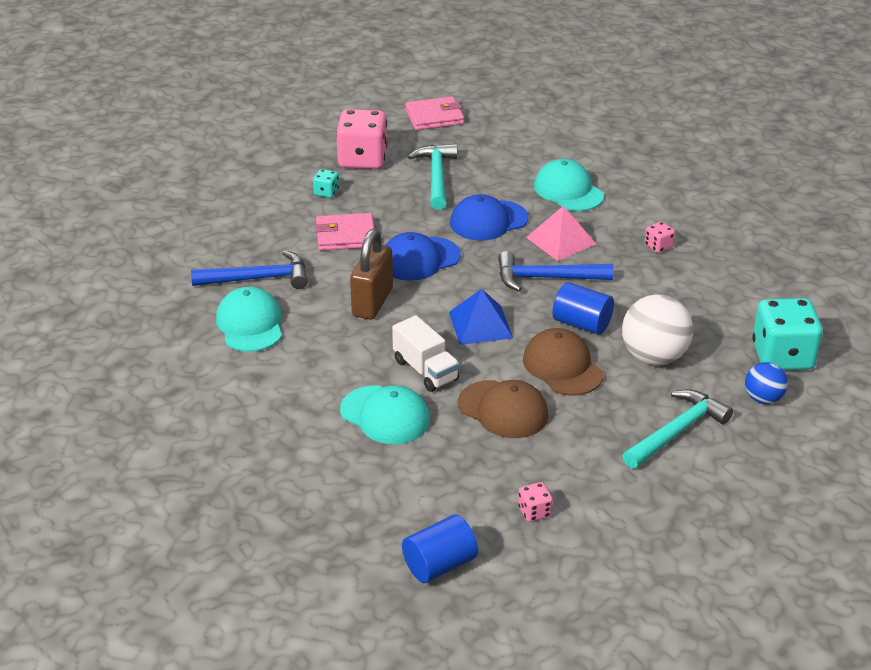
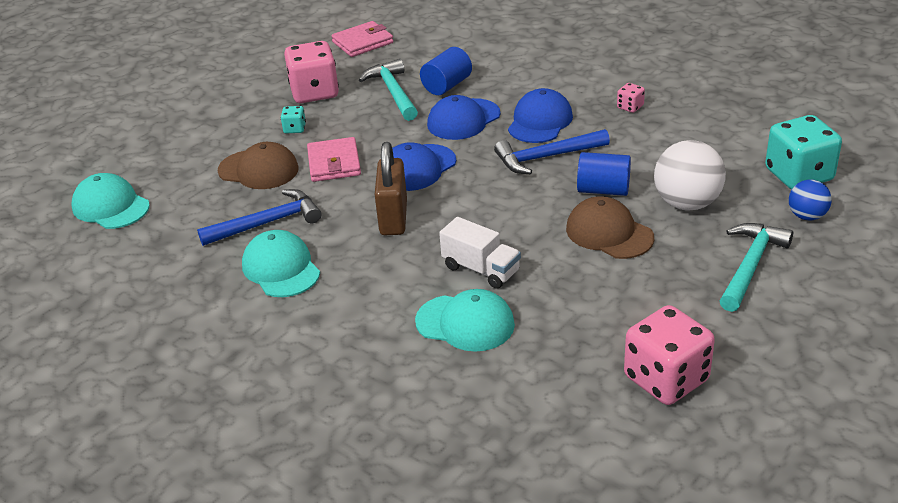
camera: 15 degrees left, 0 degrees up
(345, 236) = (334, 163): pink wallet -> pink wallet turned 75 degrees counterclockwise
(439, 565) = (604, 460): blue cylinder -> blue cylinder (447, 85)
(480, 325) = (509, 213): blue pyramid -> none
(503, 409) = (577, 287): brown cap -> brown cap (258, 170)
(534, 512) = (666, 379): pink dice -> pink dice, size x2.25
(561, 240) = (540, 121): pink pyramid -> blue cap
(568, 190) = (521, 78): turquoise cap -> turquoise cap (111, 206)

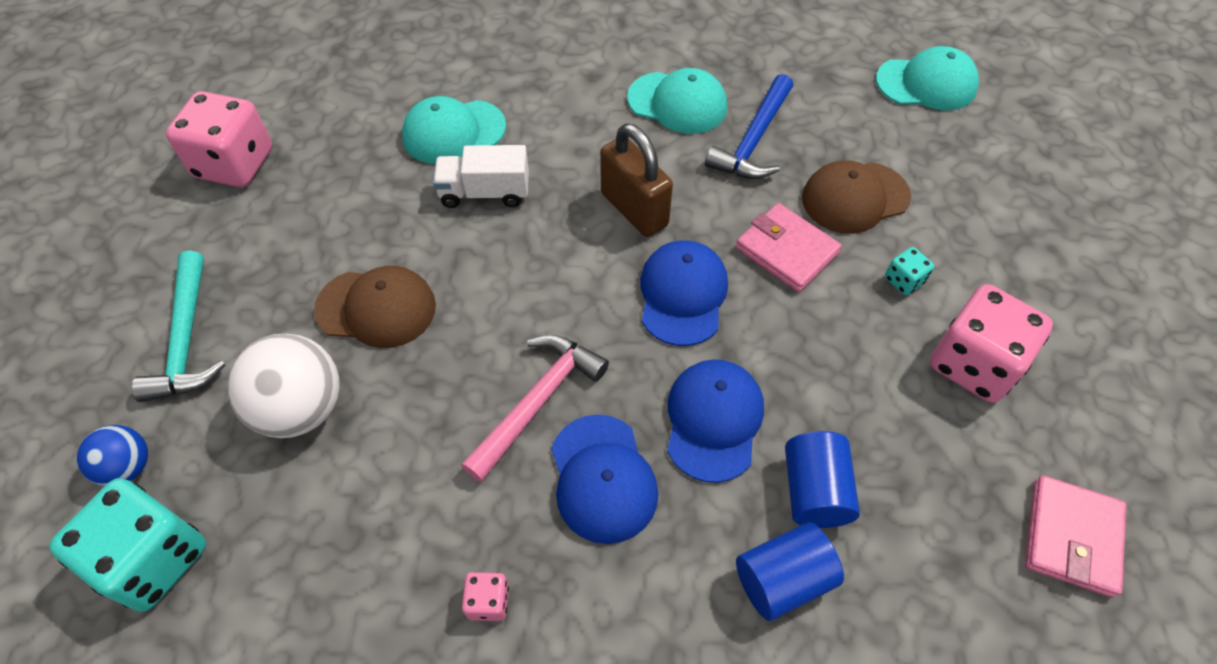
camera: 140 degrees right, 20 degrees up
(393, 92) = (872, 427): turquoise hammer -> none
(546, 157) = (538, 401): blue hammer -> pink hammer
(603, 190) = (423, 377): blue cylinder -> blue cylinder (782, 579)

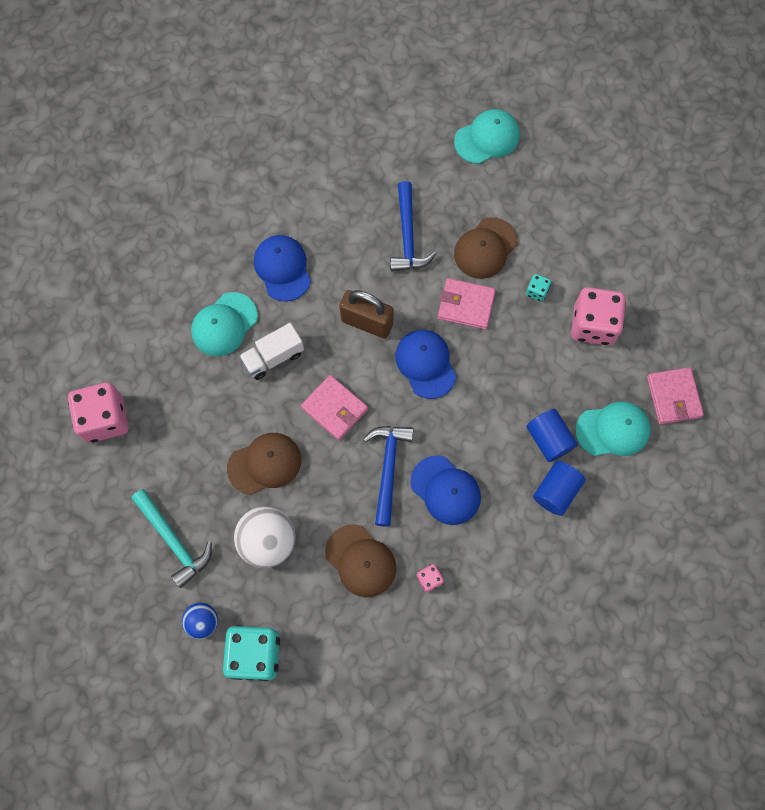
camera: 30 degrees left, 15 degrees up
(405, 510) = (361, 561): none -> brown cap
(518, 288) = (334, 408): none -> pink wallet
(538, 401) = (388, 468): pink hammer -> blue hammer
(677, 103) = (347, 231): turquoise cap -> turquoise cap (613, 430)
(713, 420) = (482, 429): blue cap -> blue cap (282, 268)

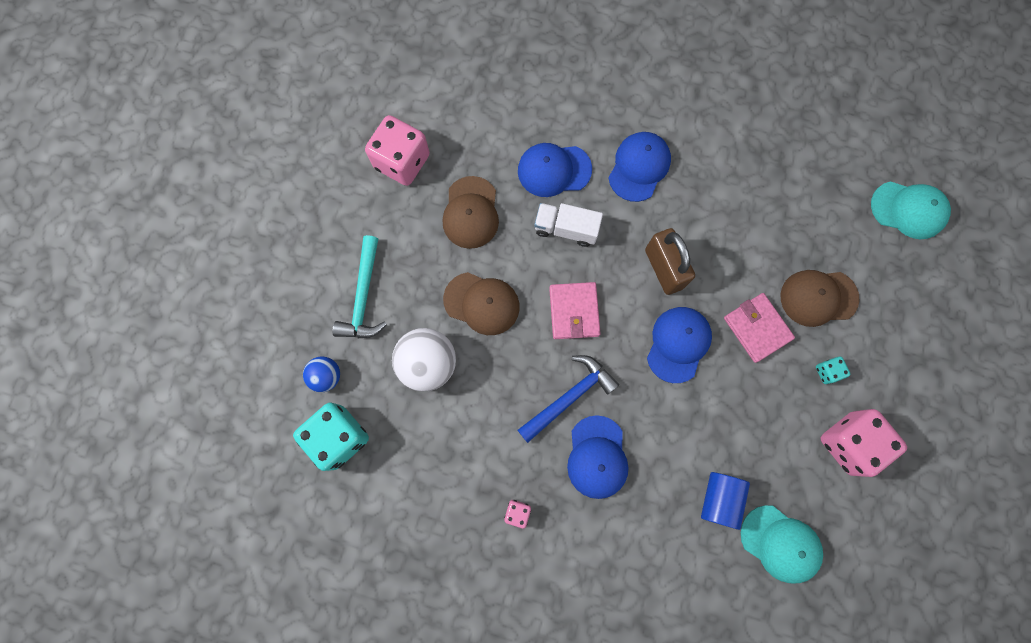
camera: 45 degrees right, 5 degrees up
(224, 324) = (554, 170): turquoise cap -> blue cap
(361, 561) = (480, 446): brown cap -> brown cap (471, 213)
(408, 236) = (763, 230): blue hammer -> none
(556, 491) = (684, 545): blue cylinder -> none
(673, 397) = (860, 568): pink wallet -> none

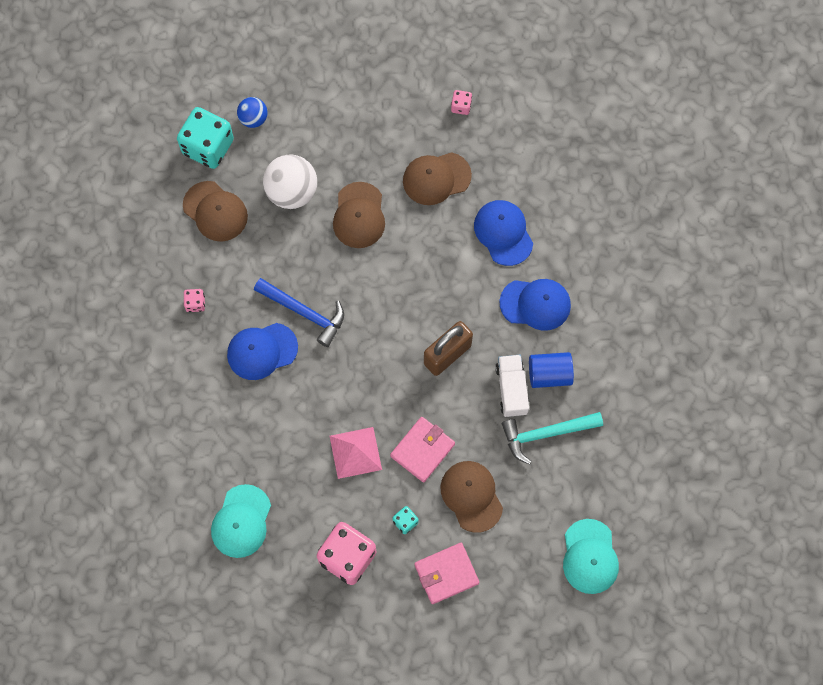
camera: 70 degrees right, 5 degrees down
(363, 297) = (329, 121): turquoise hammer -> turquoise hammer (546, 434)
(402, 161) = (461, 106): pink dice -> pink dice, size x0.44
(418, 454) = (215, 211): none -> brown cap
(566, 229) = (452, 261): white truck -> white truck (511, 389)
(574, 311) = (380, 292): pink wallet -> pink wallet (446, 574)
(678, 344) = (383, 387): blue cap -> none
(719, 499) = (261, 460): blue cylinder -> blue cylinder (549, 374)
(739, 396) = (355, 452): none -> pink pyramid

